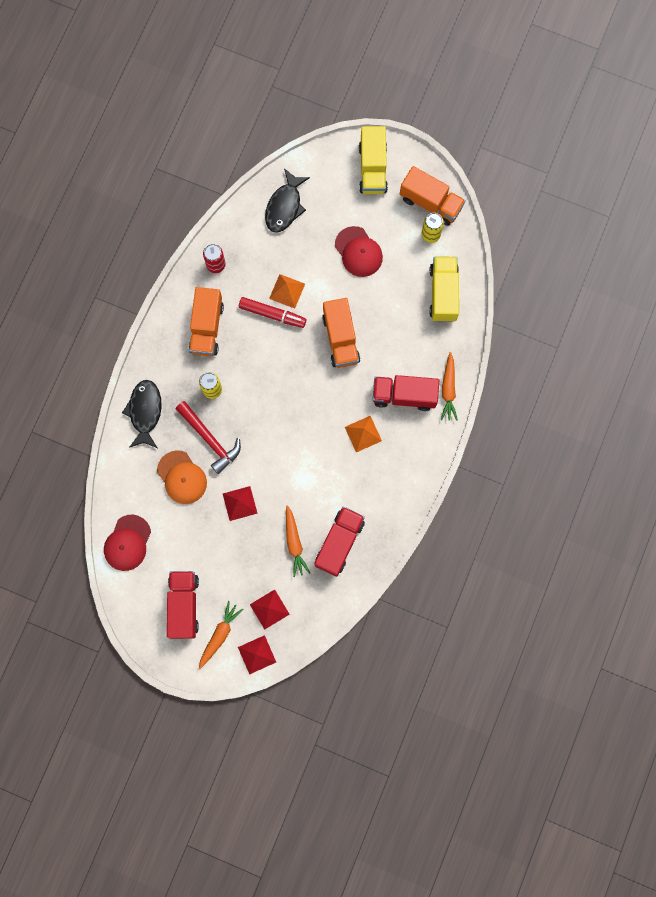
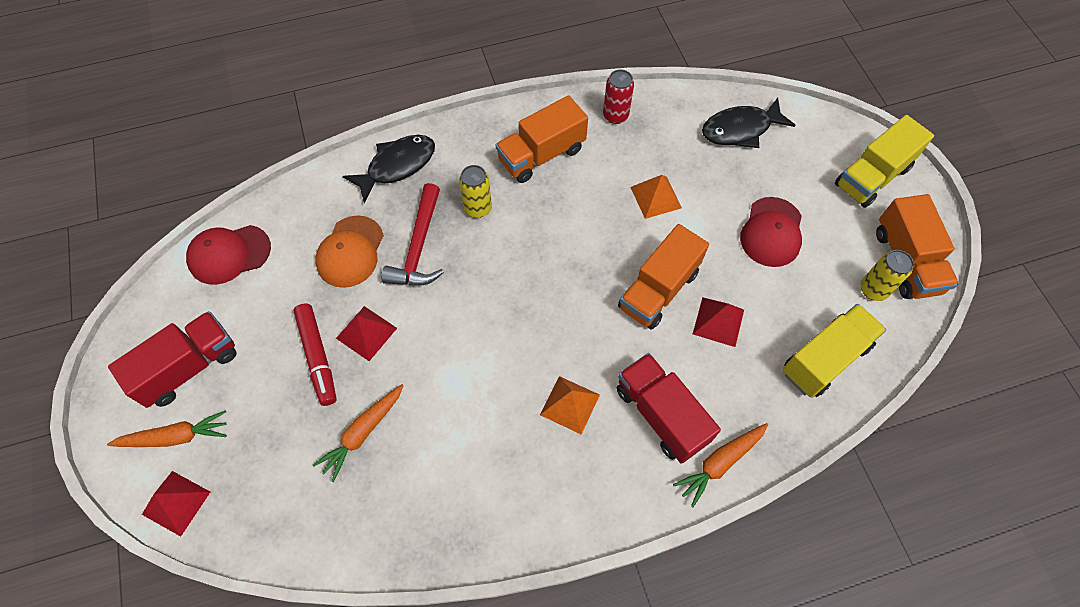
camera: 50 degrees right, 15 degrees down
(269, 609) = (251, 470): red pyramid -> red pyramid (718, 321)
(272, 314) = (616, 203): red marker -> red marker (317, 357)
(339, 543) = (404, 489): red truck -> none

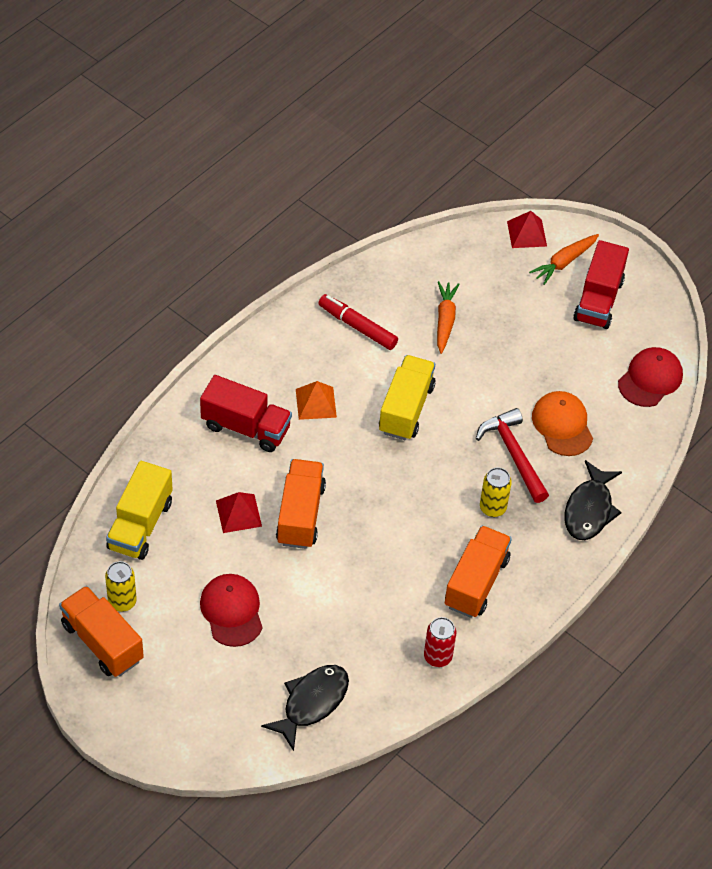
camera: 145 degrees right, 10 degrees down
(317, 357) = (518, 347): red marker -> red marker (357, 326)
(366, 333) = (498, 378): red pyramid -> none
(656, 197) = (350, 593): orange pyramid -> none
(720, 463) = (186, 417): orange carrot -> none
(872, 177) = (163, 714): yellow truck -> yellow truck (406, 409)

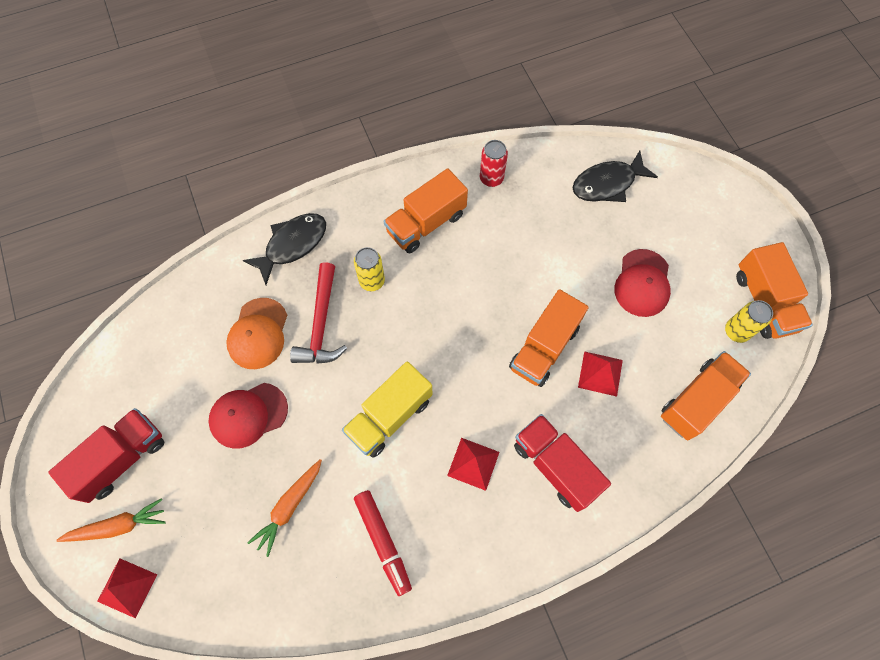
camera: 150 degrees left, 15 degrees up
(140, 525) = (697, 401): yellow truck -> orange truck
(316, 403) = (473, 463): orange pyramid -> red pyramid
(650, 379) = (145, 345): red cap -> red cap (248, 415)

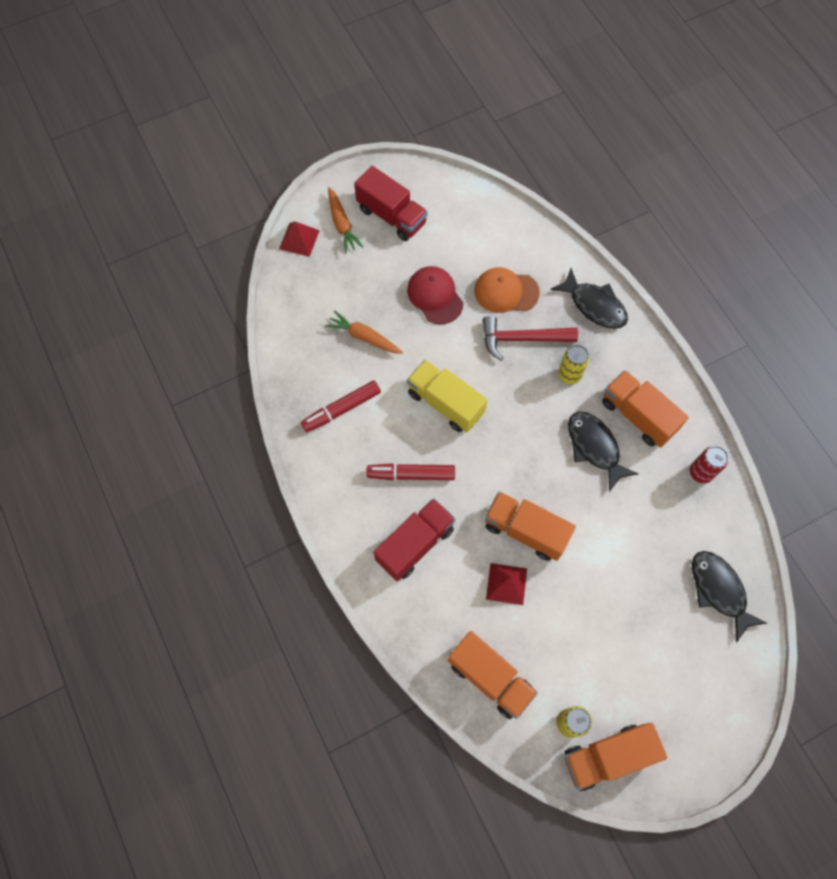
camera: 85 degrees right, 0 degrees up
(457, 268) = (594, 447): none -> black fish
(473, 463) = (411, 474): red pyramid -> red marker
(642, 283) = (608, 626): red cap -> none

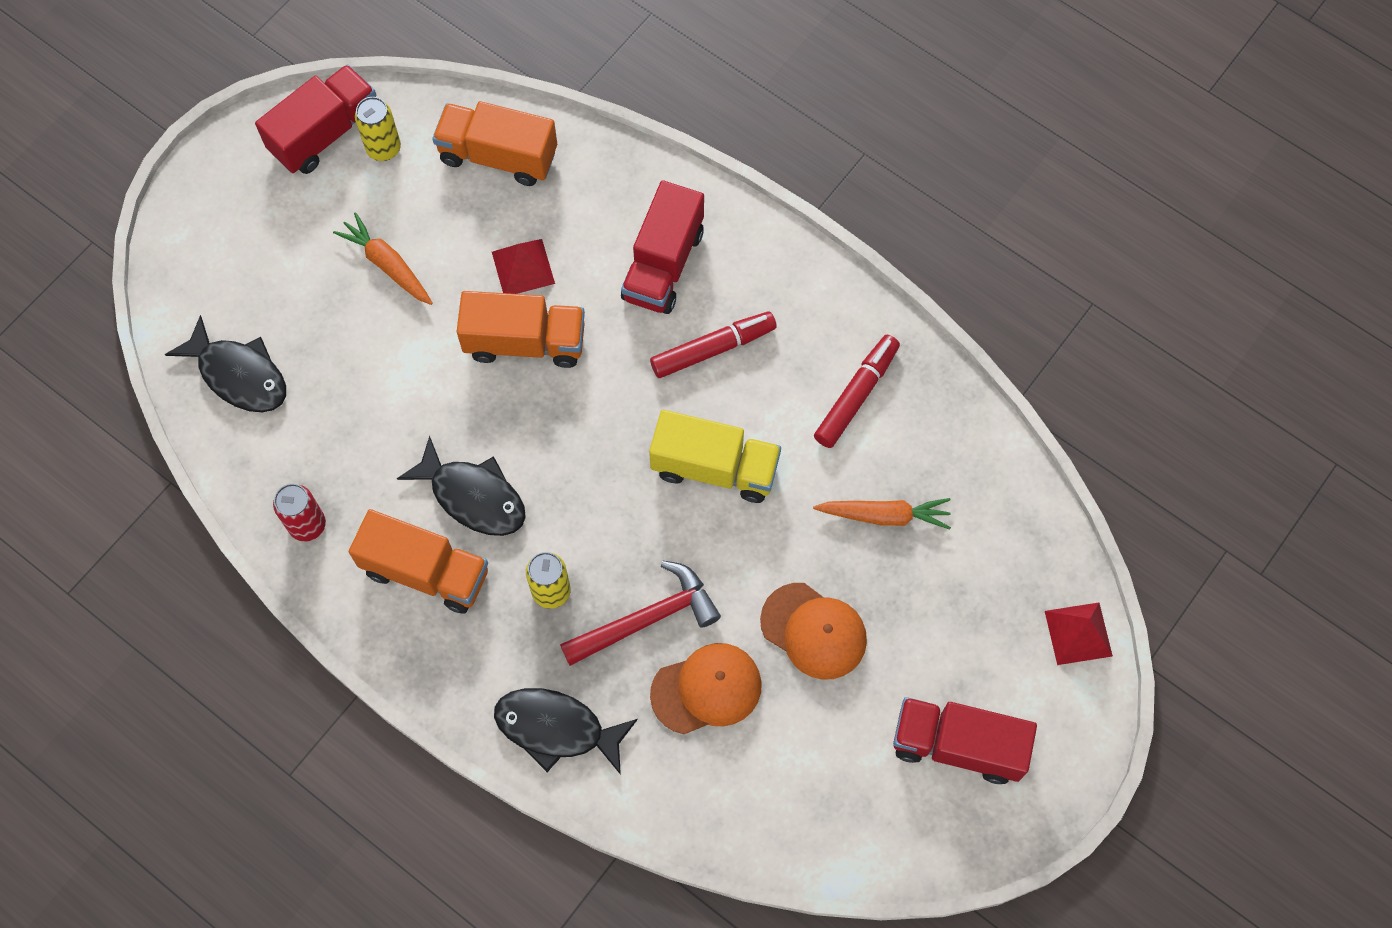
camera: 155 degrees right, 0 degrees up
(342, 224) = (1028, 692): orange carrot -> orange carrot (387, 265)
(435, 296) = (814, 631): red cap -> orange cap
(607, 756) = (325, 133): orange truck -> red truck

